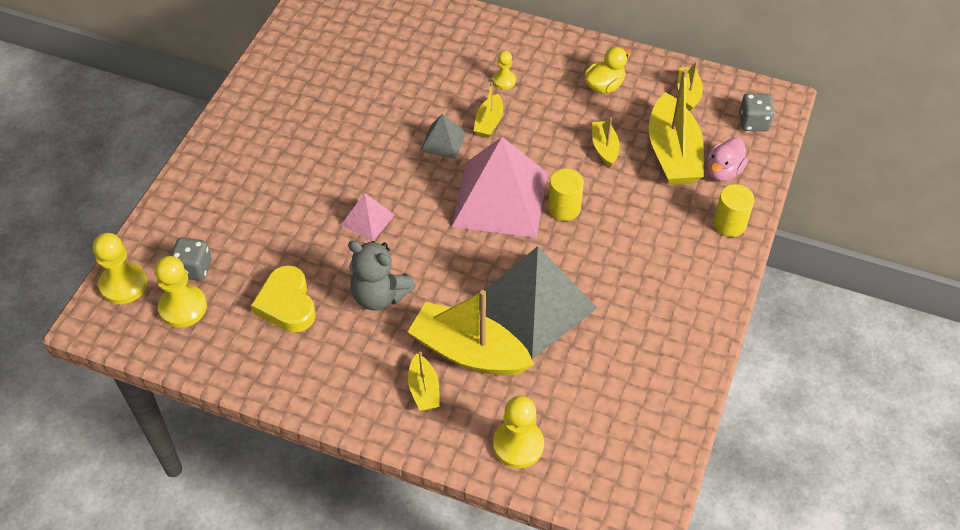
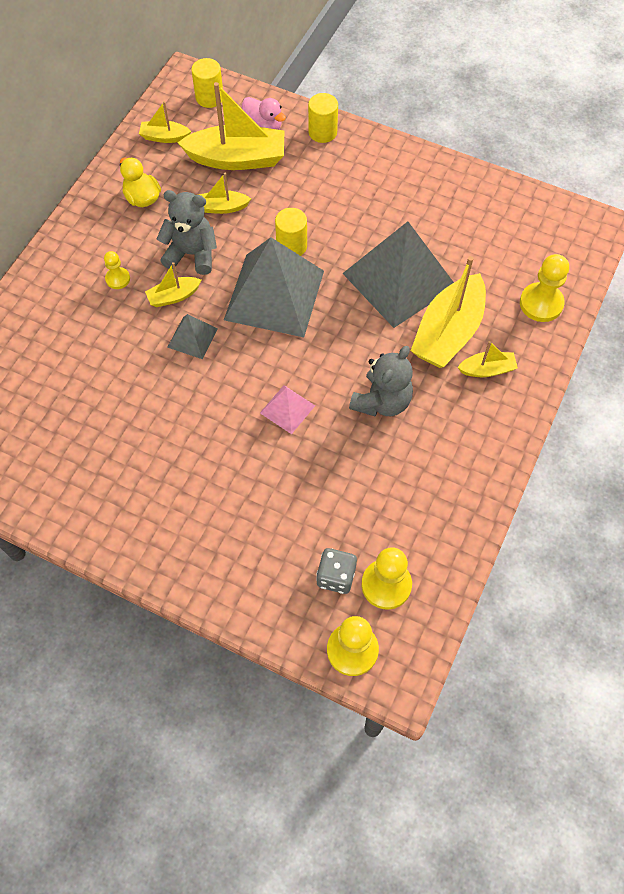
camera: 85 degrees left, 10 degrees up
(287, 304) = (387, 484): yellow heart -> none
(489, 122) = (173, 296): yellow boat -> yellow boat turned 135 degrees clockwise
(500, 199) = (274, 295): pink pyramid -> grey pyramid
(541, 130) = (192, 254): none -> grey teddy bear
(753, 122) = (209, 97): grey dice -> yellow cylinder

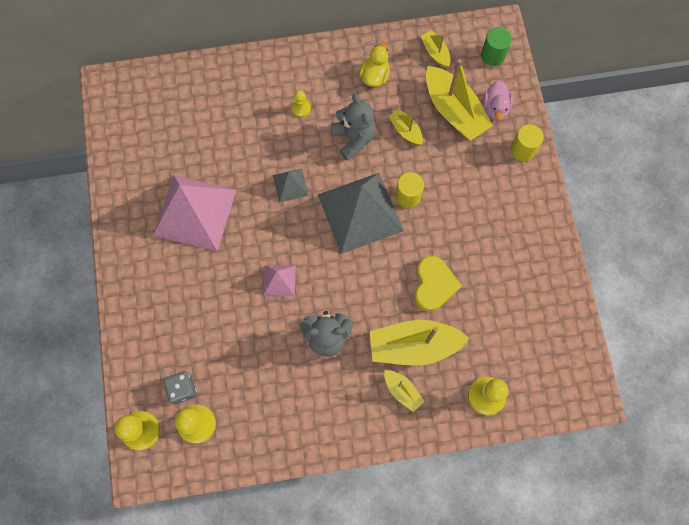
camera: 55 degrees right, 10 degrees up
(144, 444) = (195, 212): none -> pink pyramid
(173, 296) = (313, 151): yellow boat -> none
(209, 97) = (492, 55): yellow cylinder -> green cylinder
(399, 279) = (433, 285): grey pyramid -> yellow heart

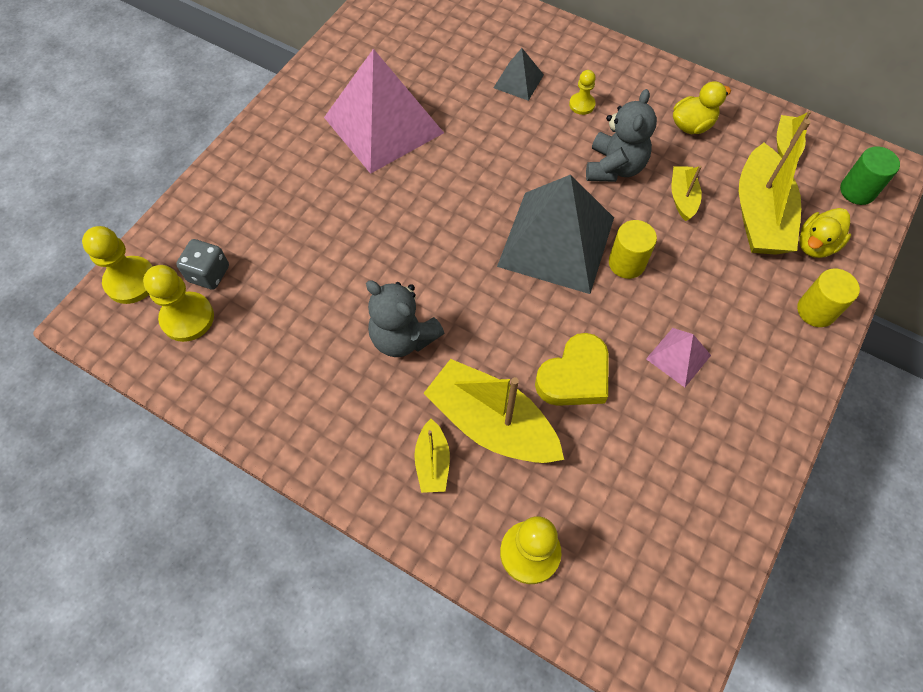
camera: 40 degrees right, 10 degrees down
(279, 280) = (406, 244): pink pyramid -> pink pyramid (678, 357)
(290, 185) = (504, 165): grey pyramid -> grey pyramid (518, 81)
(495, 108) = (815, 245): pink duck -> yellow duck

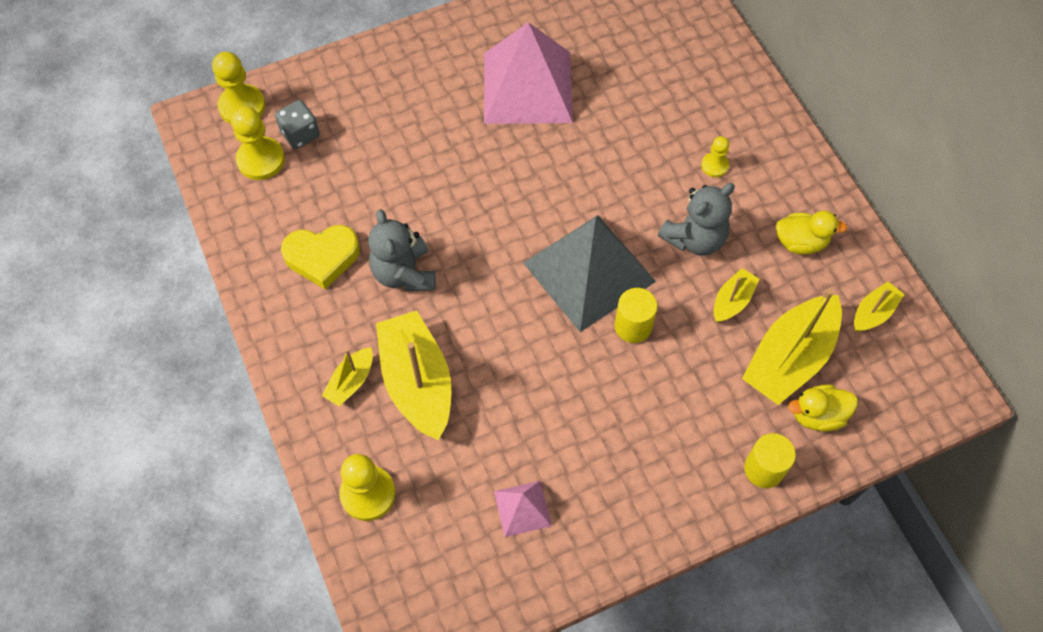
camera: 35 degrees right, 0 degrees up
(518, 81) = (675, 112): grey pyramid -> none
(574, 376) = (511, 389): yellow heart -> yellow heart (322, 257)
(678, 357) = (608, 428): pink pyramid -> pink pyramid (522, 508)
(857, 191) = (904, 393): green cylinder -> none

